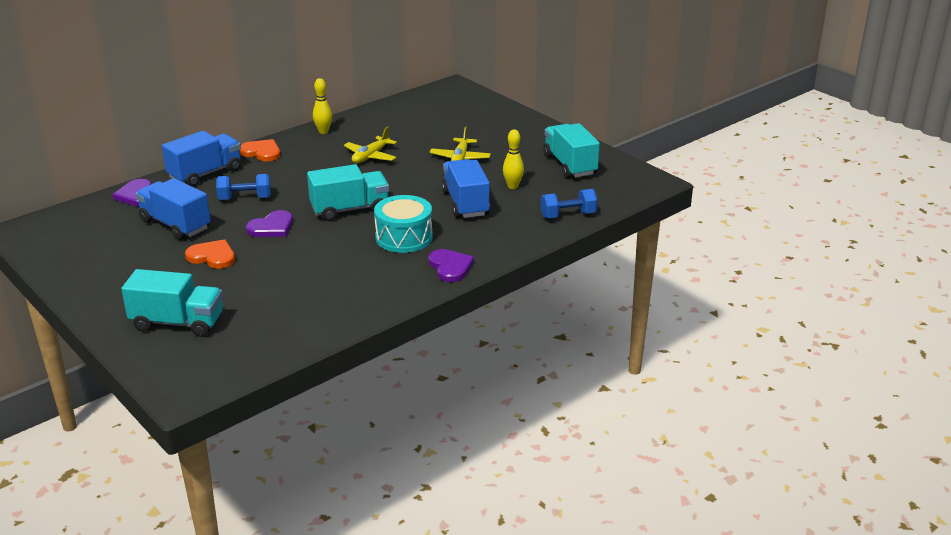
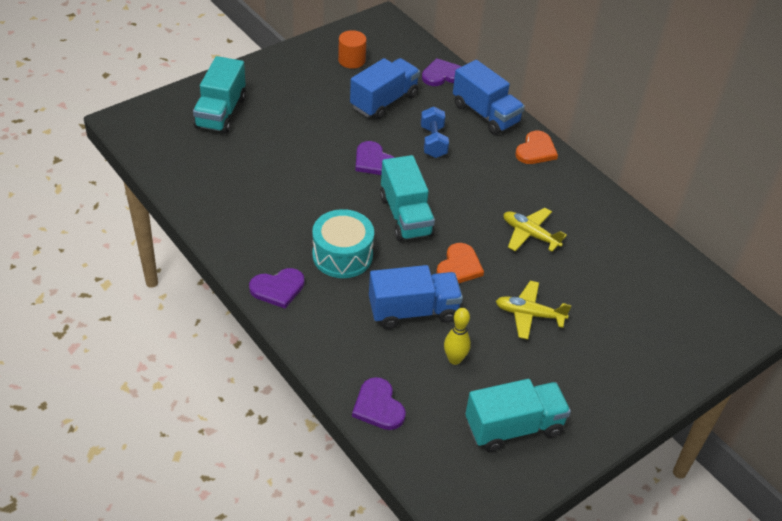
camera: 90 degrees right, 15 degrees up
(96, 246) = (351, 60): none -> orange cylinder
(212, 256) = (324, 126): orange heart -> orange heart (459, 266)
(323, 131) = (592, 197): yellow bowling pin -> none
(568, 215) = (378, 406): blue dumbbell -> purple heart

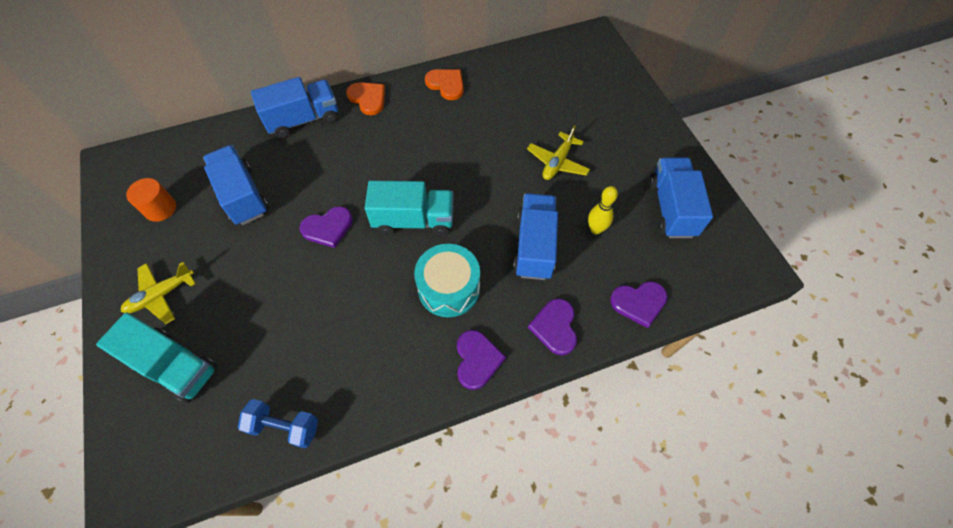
camera: 70 degrees left, 15 degrees up
(433, 142) = (322, 171): blue dumbbell -> blue dumbbell (284, 426)
(442, 75) = (230, 137): purple heart -> purple heart (555, 327)
(459, 266) = (490, 196): orange heart -> orange heart (446, 84)
(514, 427) = (671, 208): turquoise truck -> blue truck
(530, 234) = (468, 134): yellow plane -> yellow plane (161, 295)

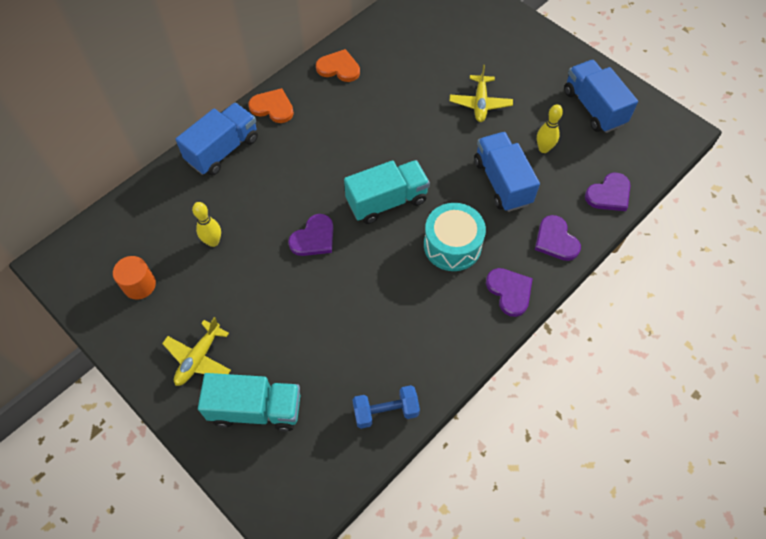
camera: 25 degrees left, 0 degrees up
(243, 196) = (213, 242): blue truck -> yellow bowling pin

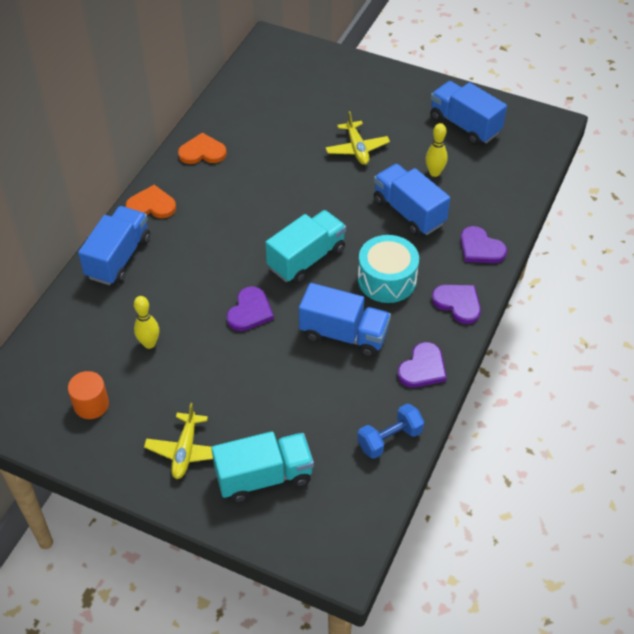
camera: 20 degrees left, 10 degrees down
(388, 289) = (344, 334): none -> blue truck
(609, 194) = (511, 196): purple heart -> purple heart (422, 368)

